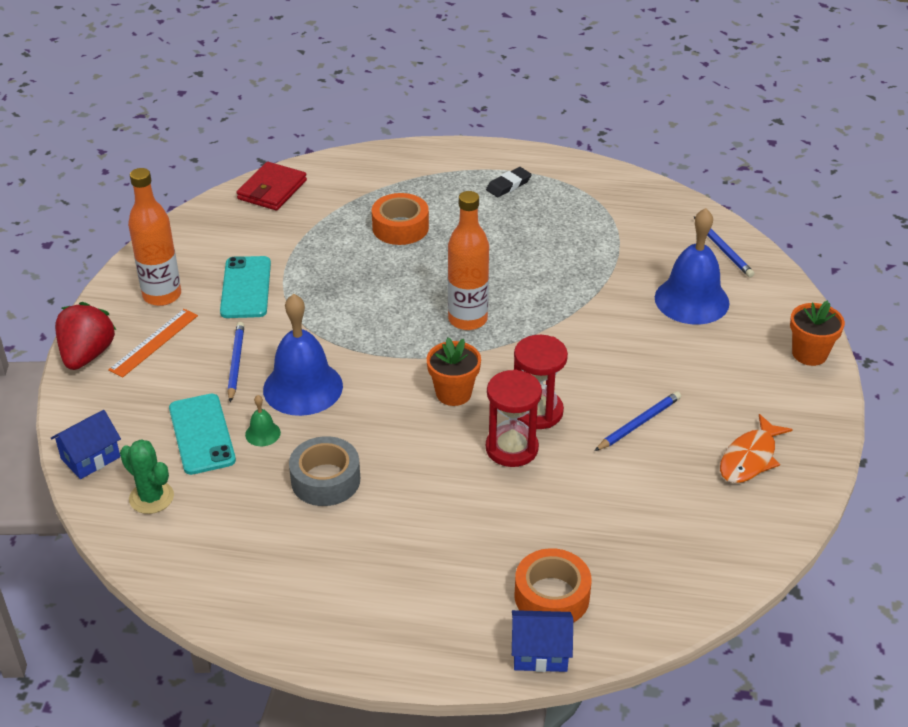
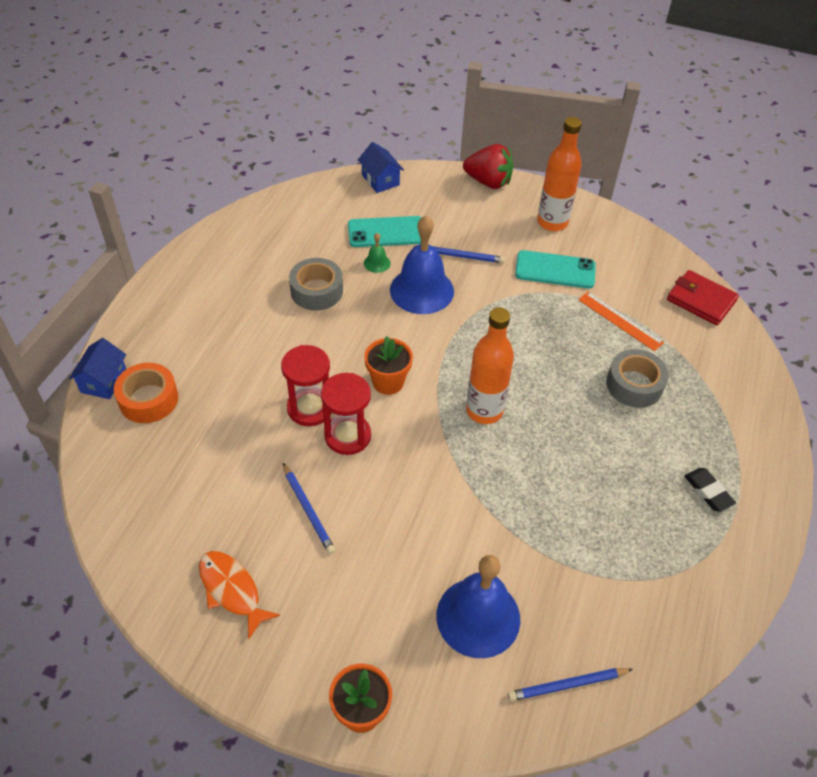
camera: 100 degrees right, 10 degrees up
(151, 497) = (332, 205): green cactus -> none
(154, 342) = (495, 215): orange ruler -> orange ruler (620, 321)
(400, 227) = (634, 385): orange tape -> grey tape

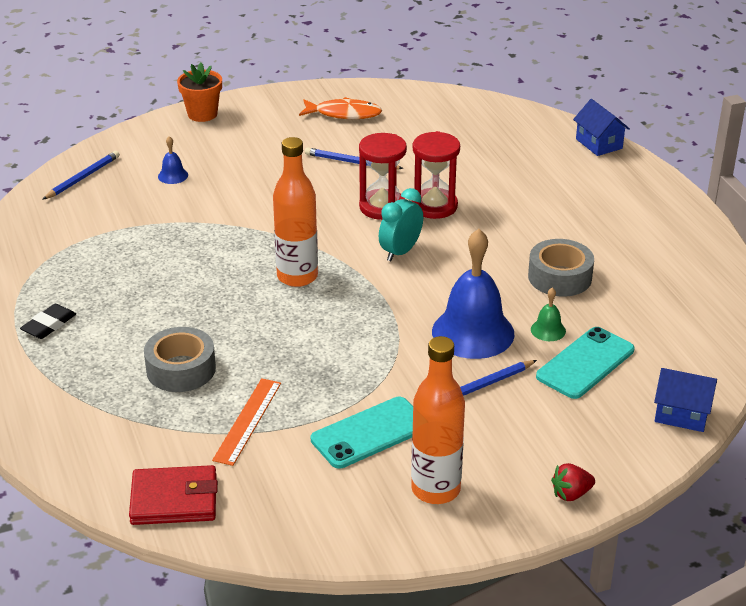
camera: 140 degrees right, 15 degrees down
(148, 399) = (551, 152): orange tape -> none
(388, 382) = (400, 252): orange flower pot -> turquoise clock
(478, 617) = (173, 175): blue bell -> blue bell, size x0.43
(488, 182) = (571, 494): red strawberry -> red strawberry, size x0.53
(620, 321) = (247, 421): orange ruler -> orange ruler turned 75 degrees counterclockwise
(708, 491) = (49, 325): black eraser -> black eraser turned 75 degrees counterclockwise

